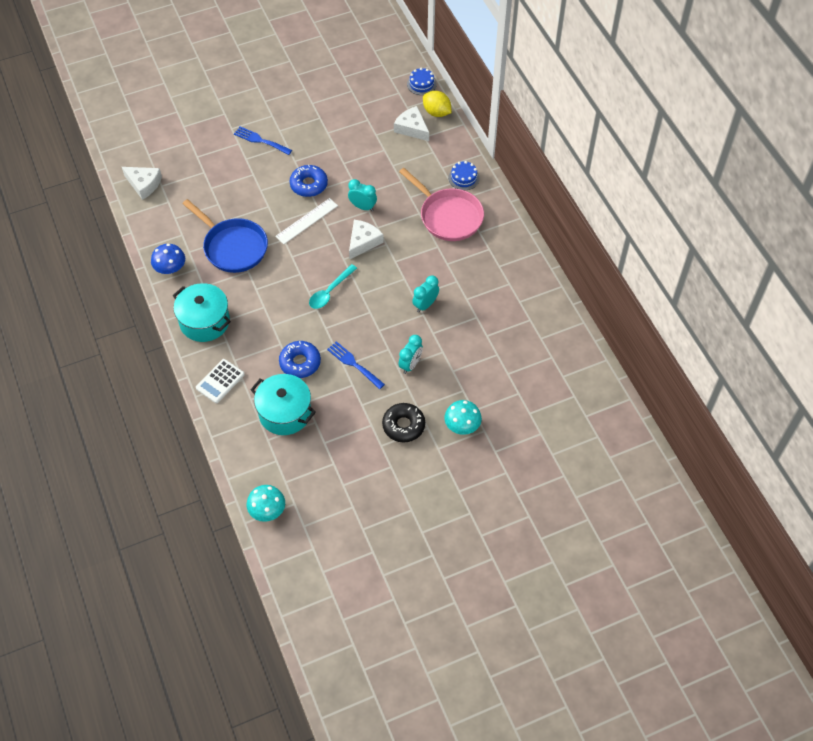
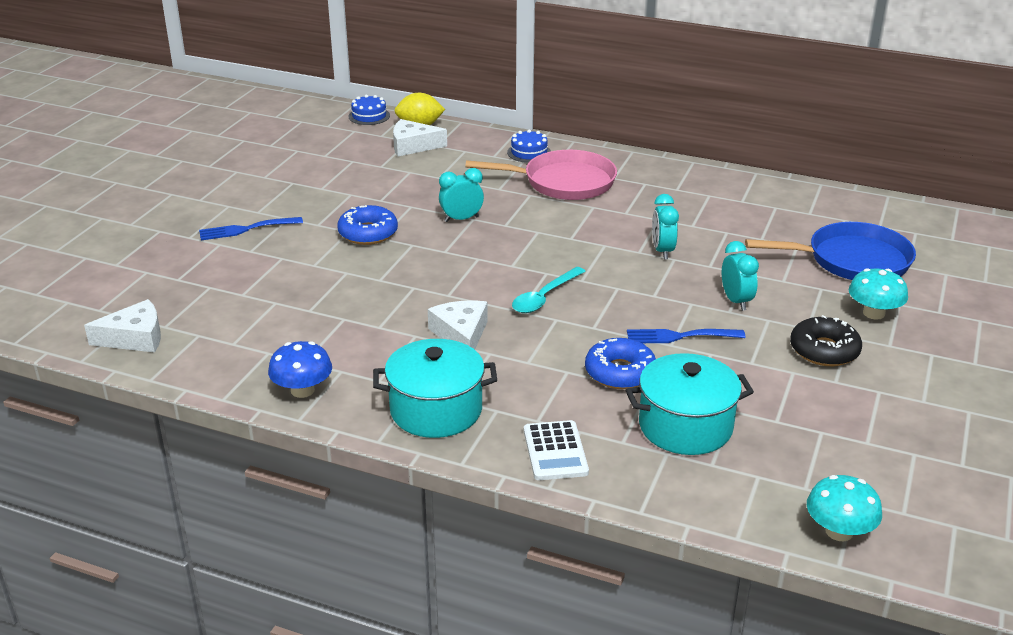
camera: 45 degrees left, 25 degrees down
(233, 247) = (359, 326): blue pan -> blue pan (852, 260)
(306, 221) = (415, 260): white ruler -> none
(330, 291) = (544, 297): turquoise spoon -> turquoise spoon turned 45 degrees clockwise
(363, 242) = (510, 242): white cheese -> white cheese (461, 334)

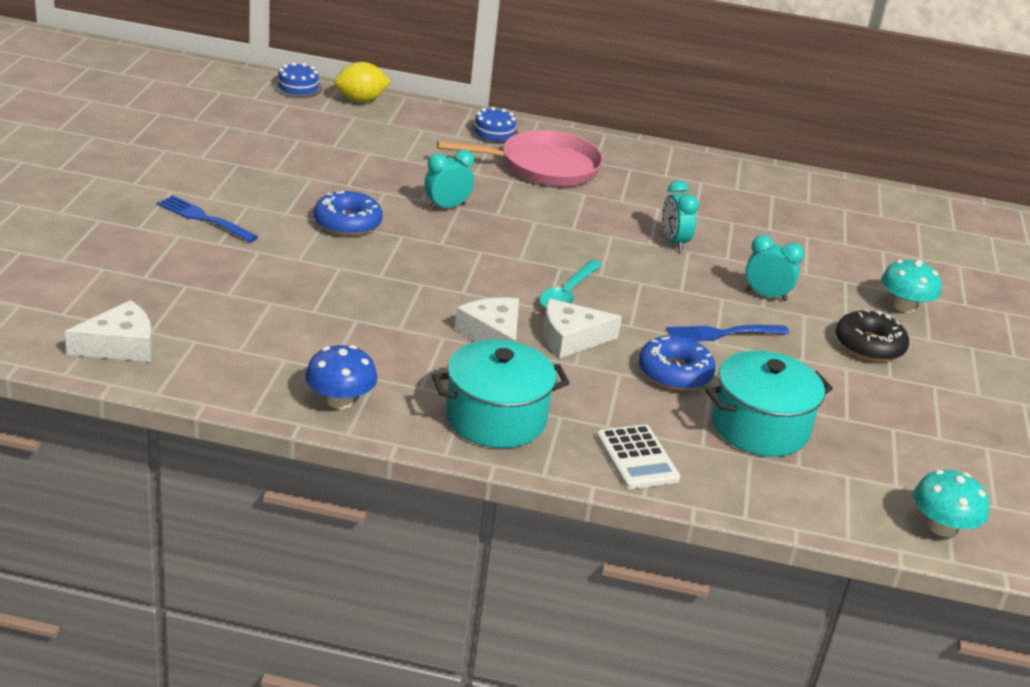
camera: 15 degrees left, 0 degrees up
(246, 229) = (203, 218): blue fork -> blue fork turned 60 degrees clockwise
(413, 146) = (361, 123): white cheese -> white cheese (570, 338)
(736, 301) = (766, 295): turquoise clock -> turquoise clock turned 45 degrees counterclockwise
(852, 260) = (866, 252): blue pan -> none

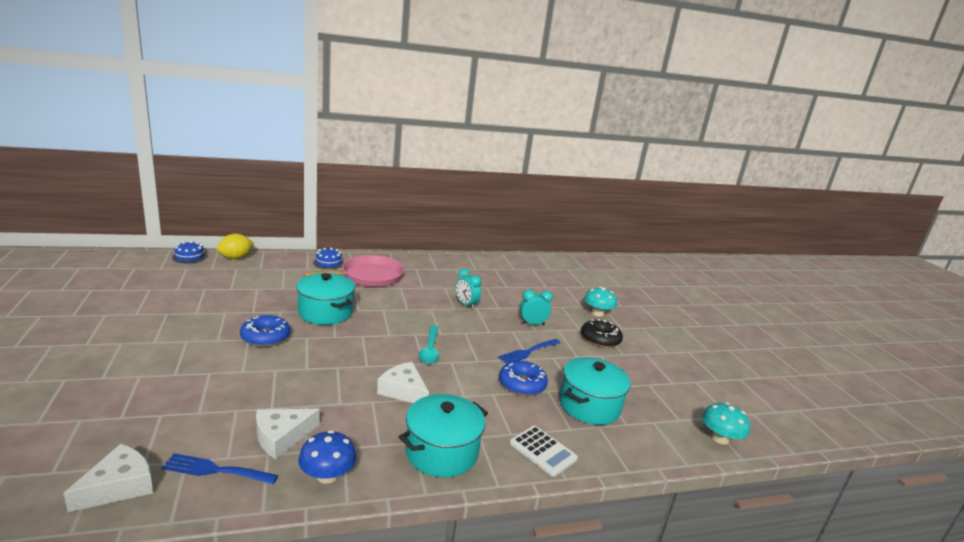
camera: 25 degrees left, 10 degrees down
(203, 218) = (155, 358): blue fork -> blue fork (215, 470)
(446, 207) = (325, 312): turquoise clock -> turquoise pot
(570, 338) = (450, 379): white cheese -> white cheese (281, 437)

